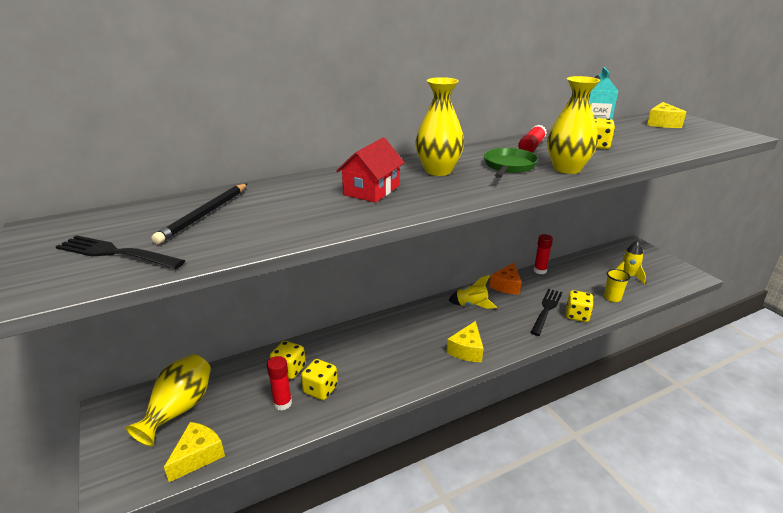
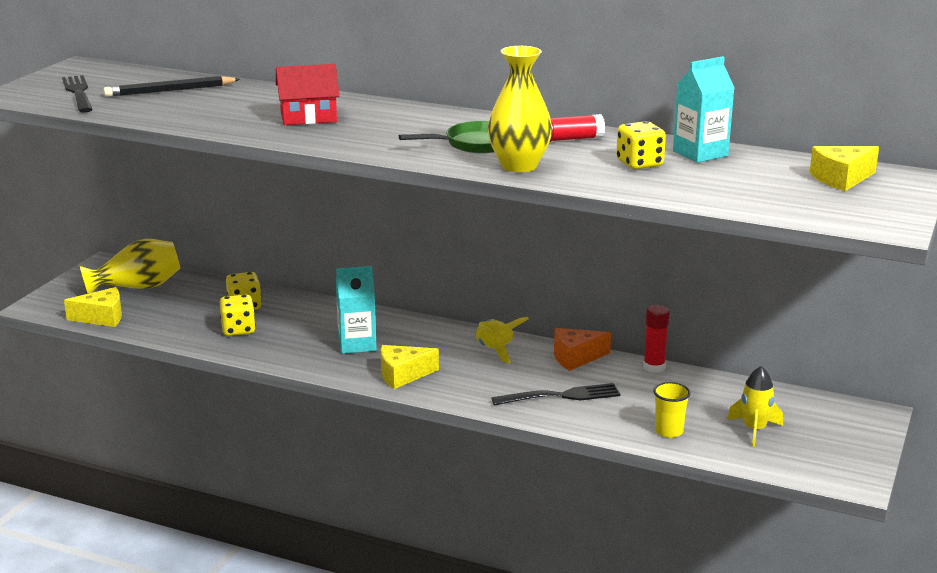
camera: 50 degrees right, 5 degrees down
(282, 403) = (199, 322): red glue stick -> none
(406, 348) = (357, 344): none -> turquoise carton
(438, 171) = (405, 124): yellow vase -> none
(577, 315) = (581, 418): yellow dice -> none

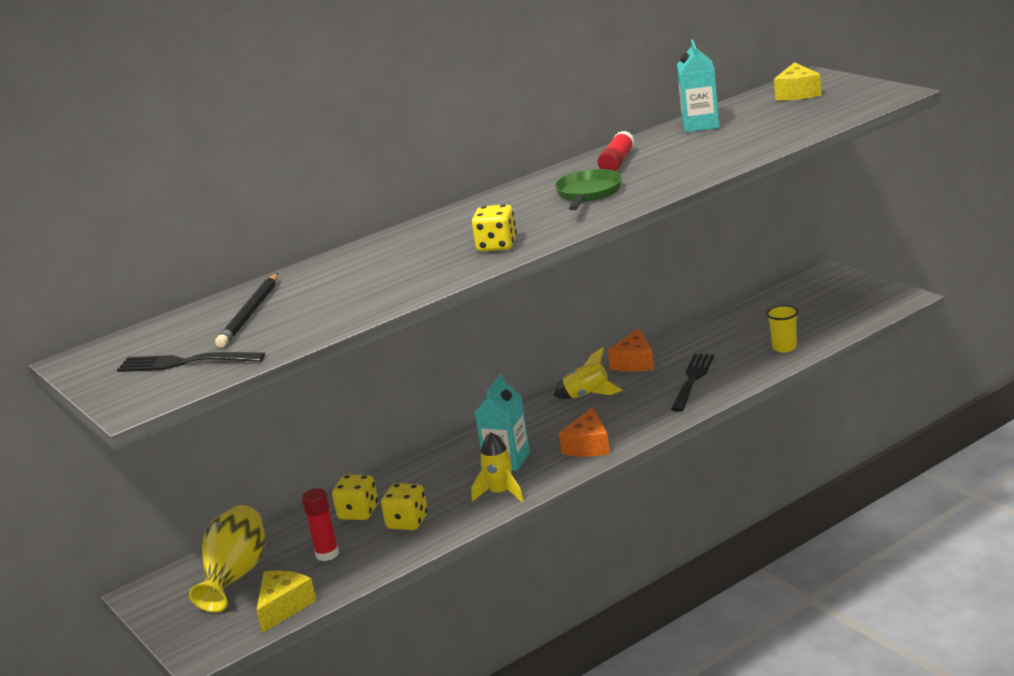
camera: 55 degrees left, 0 degrees up
(308, 117) = (428, 253): red house -> none
(403, 375) = (588, 445): yellow cheese -> orange cheese
(519, 166) = (659, 183): yellow vase -> none
(639, 164) = (700, 145): yellow dice -> yellow dice (497, 246)
(654, 367) = (682, 334): red glue stick -> red glue stick (327, 554)
(754, 430) = (809, 316): yellow rocket -> yellow rocket (500, 493)

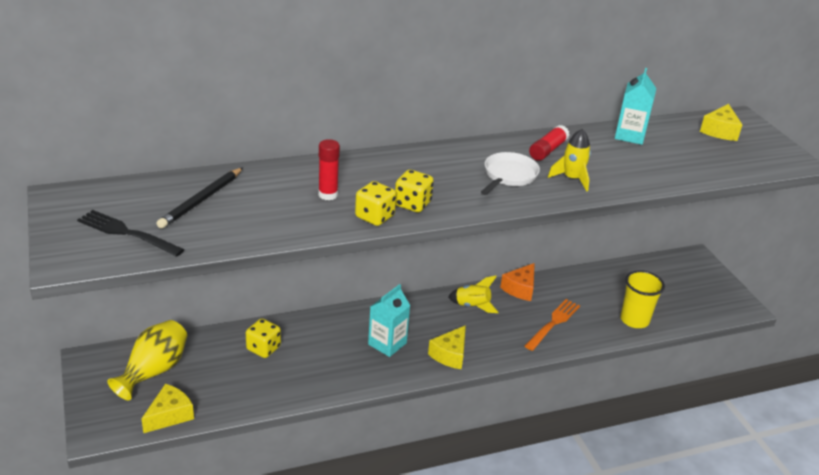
camera: 10 degrees right, 10 degrees up
(327, 554) = (223, 378): red glue stick -> red glue stick (328, 195)
(407, 522) = (291, 372): yellow dice -> yellow dice (374, 217)
(500, 493) = (367, 373): yellow rocket -> yellow rocket (572, 179)
(588, 194) = (508, 176): green pan -> white pan
(588, 445) = (450, 355): orange cheese -> yellow cheese
(692, 380) = (553, 323): black fork -> orange fork
(784, 347) = (634, 320): yellow cup -> yellow cup, size x1.55

